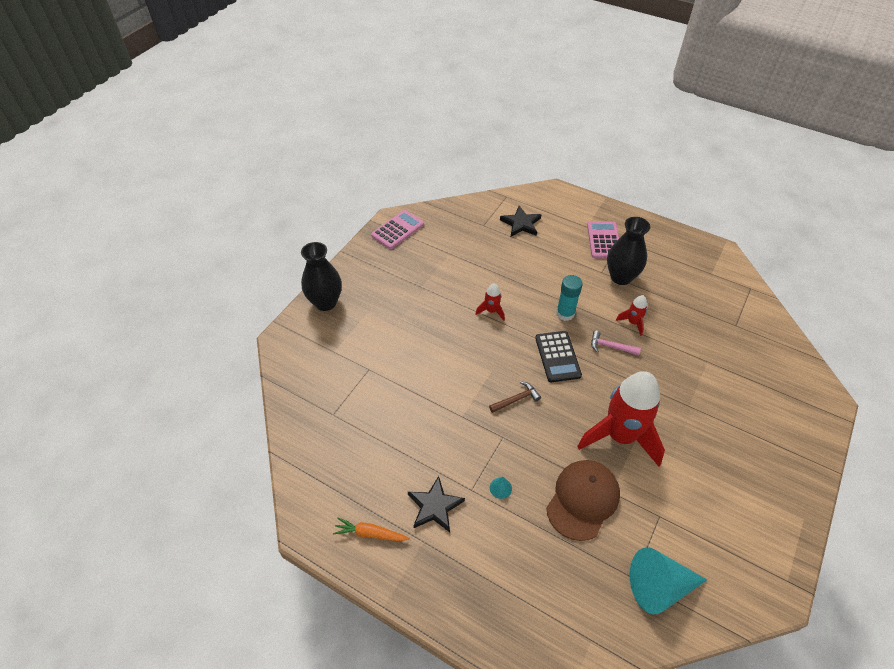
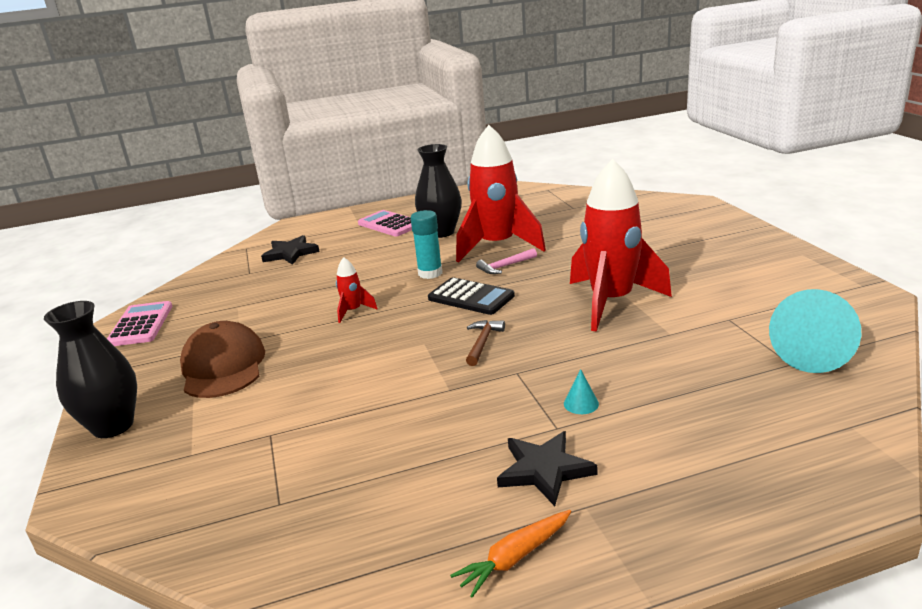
camera: 45 degrees left, 25 degrees down
(583, 500) = (661, 355): brown cap -> brown cap (223, 366)
(633, 322) = (497, 246): red rocket -> red rocket, size x2.37

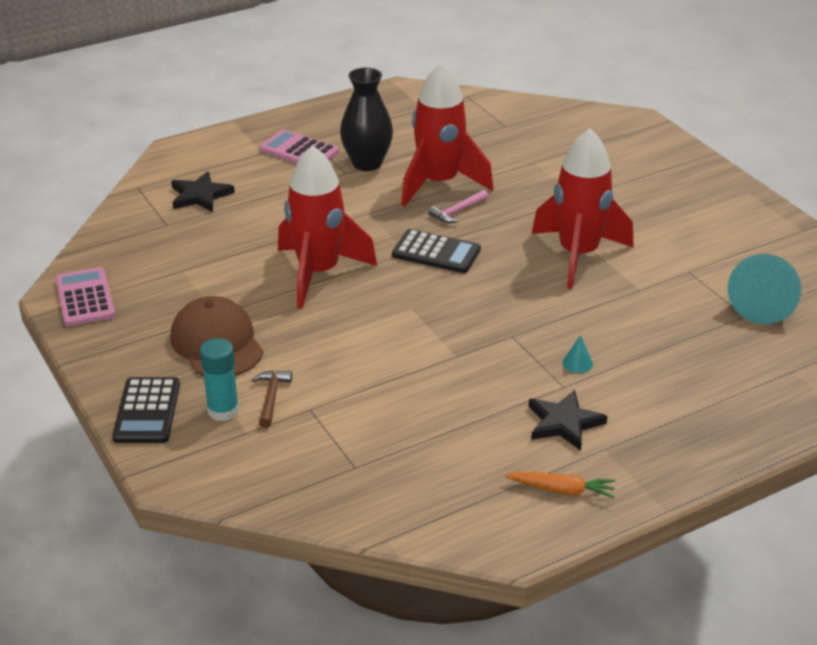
camera: 15 degrees left, 10 degrees up
(113, 426) = (147, 411): black vase -> black calculator
(353, 311) = (318, 273): red rocket -> red rocket, size x2.37
(430, 273) = (379, 222): turquoise glue stick -> turquoise glue stick (223, 410)
(482, 343) = (468, 305): brown hammer -> brown hammer (271, 397)
(514, 558) = (562, 490): orange carrot -> orange carrot turned 120 degrees counterclockwise

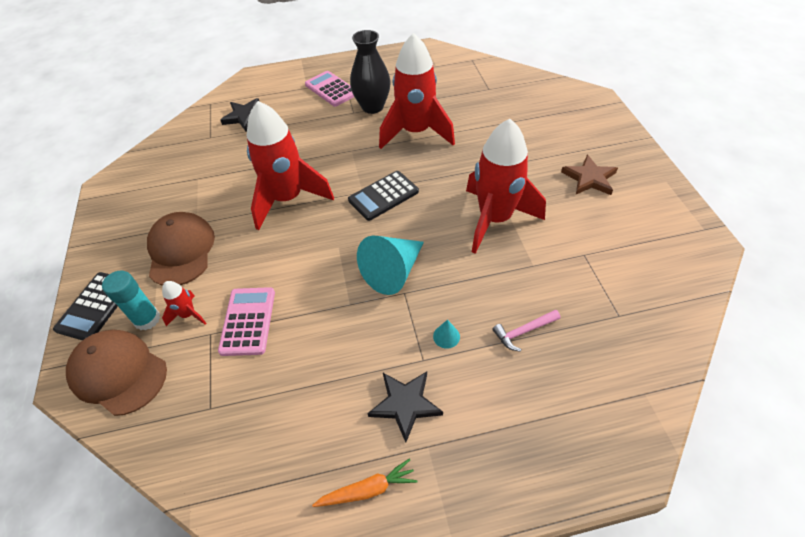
camera: 20 degrees right, 15 degrees up
(85, 298) = (121, 190): pink calculator -> pink calculator (248, 321)
(225, 460) = (118, 373): none -> brown cap
(271, 397) = (188, 314): brown hammer -> red rocket
(436, 252) = (383, 196): black calculator -> black calculator turned 105 degrees clockwise
(457, 212) = (417, 160): pink hammer -> pink hammer (523, 331)
(562, 490) = (368, 489): orange carrot -> orange carrot turned 45 degrees counterclockwise
(665, 201) = (589, 178): none -> brown star
(762, 304) = (640, 306): turquoise cone -> turquoise cone (393, 272)

